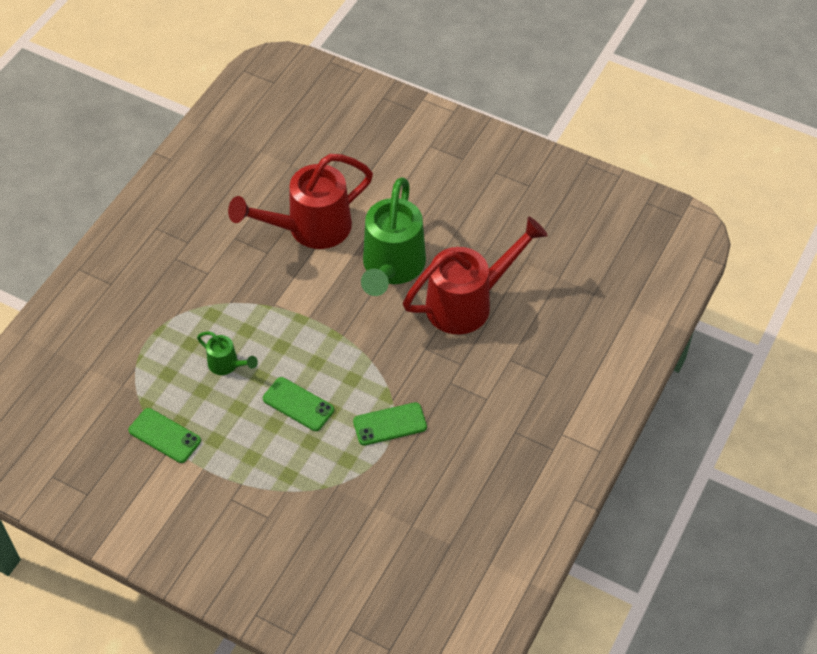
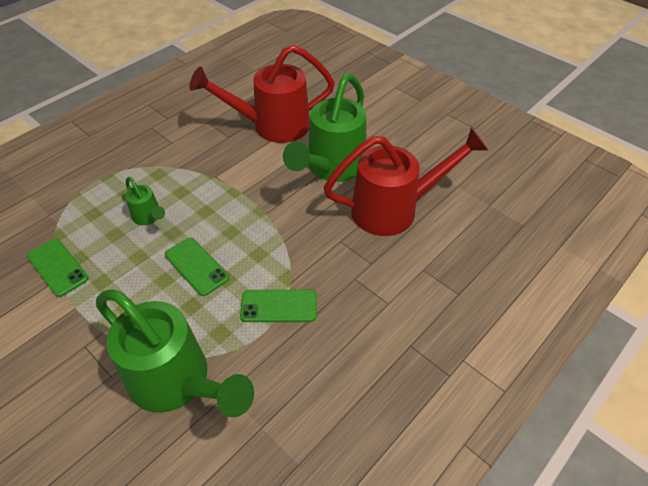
camera: 15 degrees right, 5 degrees down
(327, 508) = (177, 382): none -> green watering can

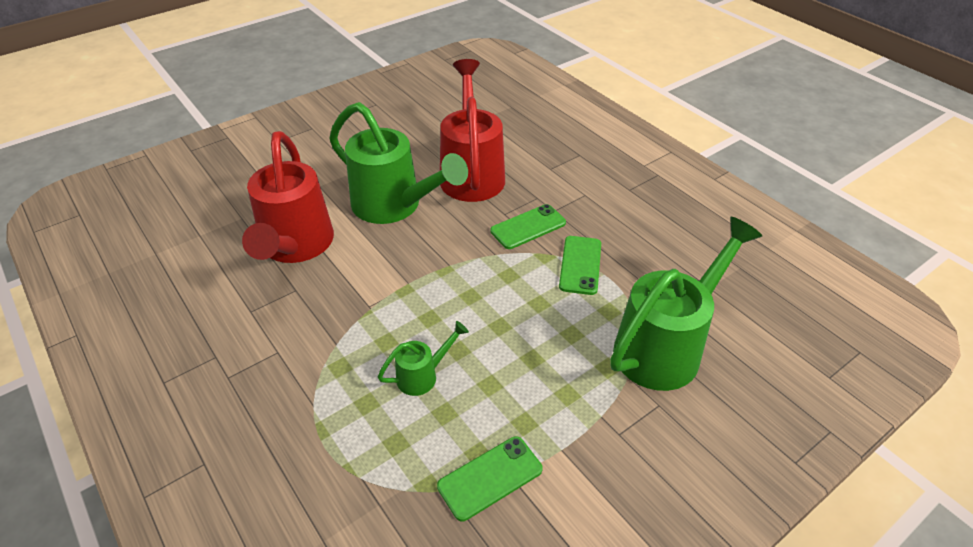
camera: 80 degrees left, 5 degrees down
(196, 266) = (516, 328): green phone -> green phone (528, 227)

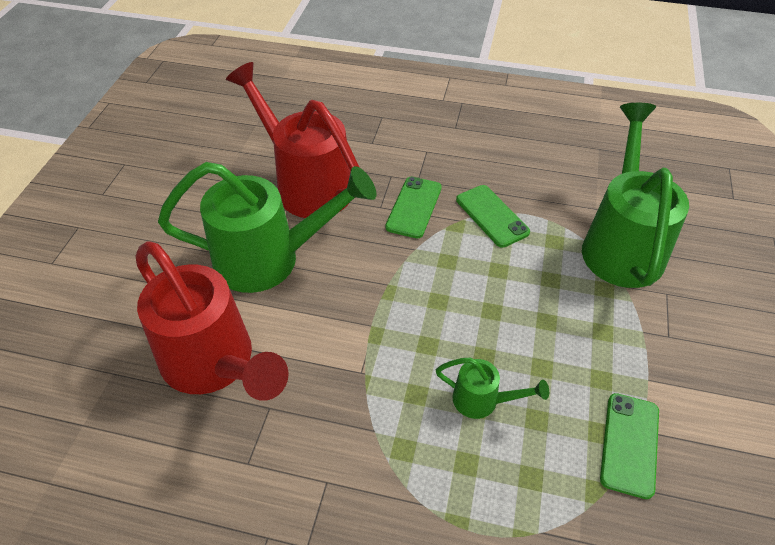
camera: 40 degrees left, 5 degrees up
(422, 375) = (482, 401): green watering can -> green watering can turned 90 degrees clockwise

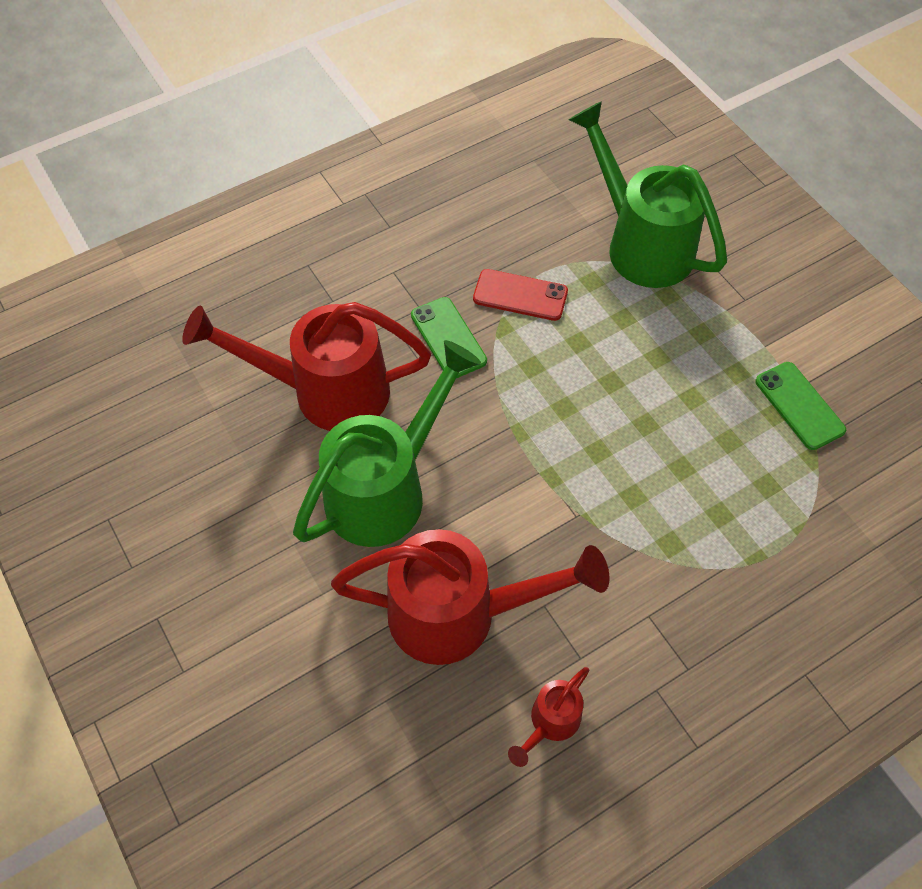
camera: 45 degrees left, 10 degrees up
(176, 484) = (550, 723): none -> red watering can
(482, 401) = (681, 459): green watering can -> none
(492, 216) = (520, 295): green phone -> red phone

